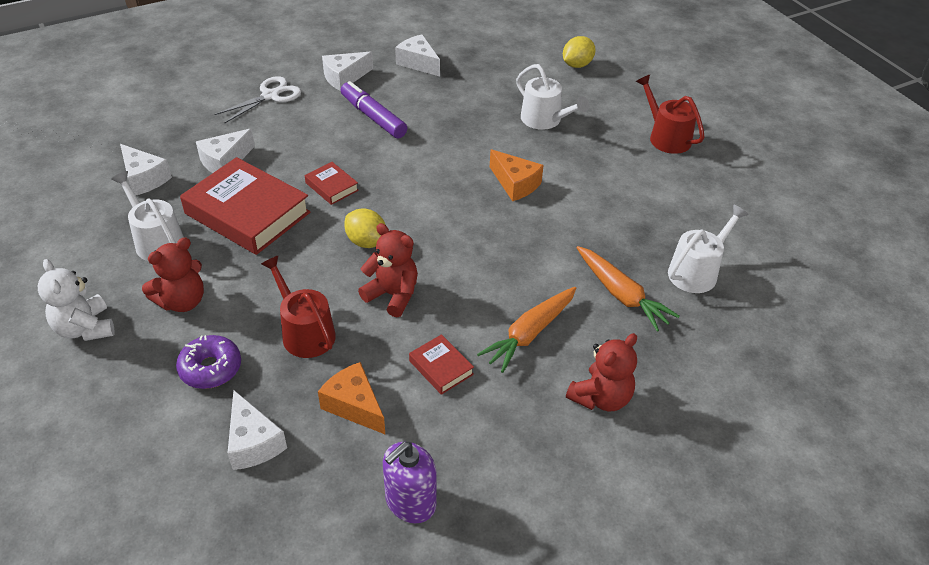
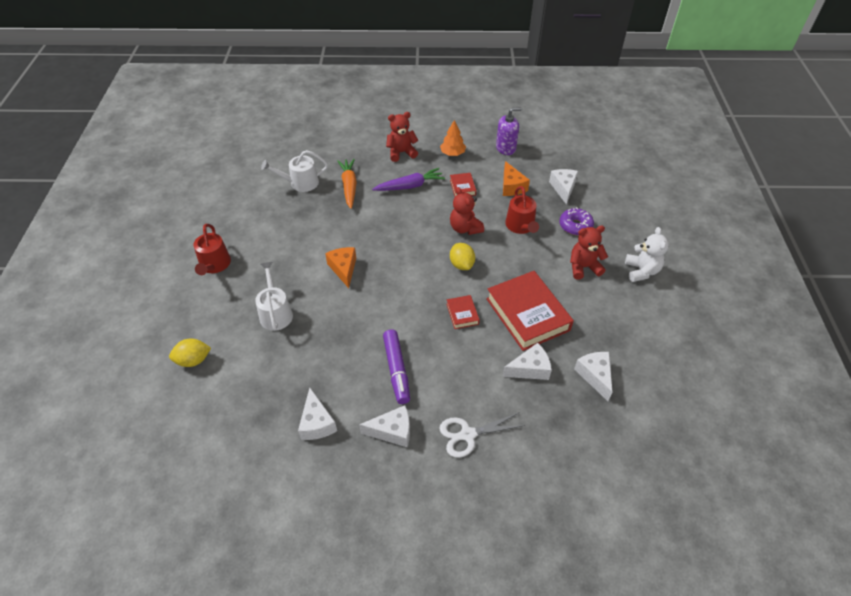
camera: 150 degrees left, 5 degrees up
(156, 241) = (593, 315): white watering can -> none
(507, 438) = (452, 153): none -> orange tree
(529, 334) = (410, 186): orange carrot -> purple carrot

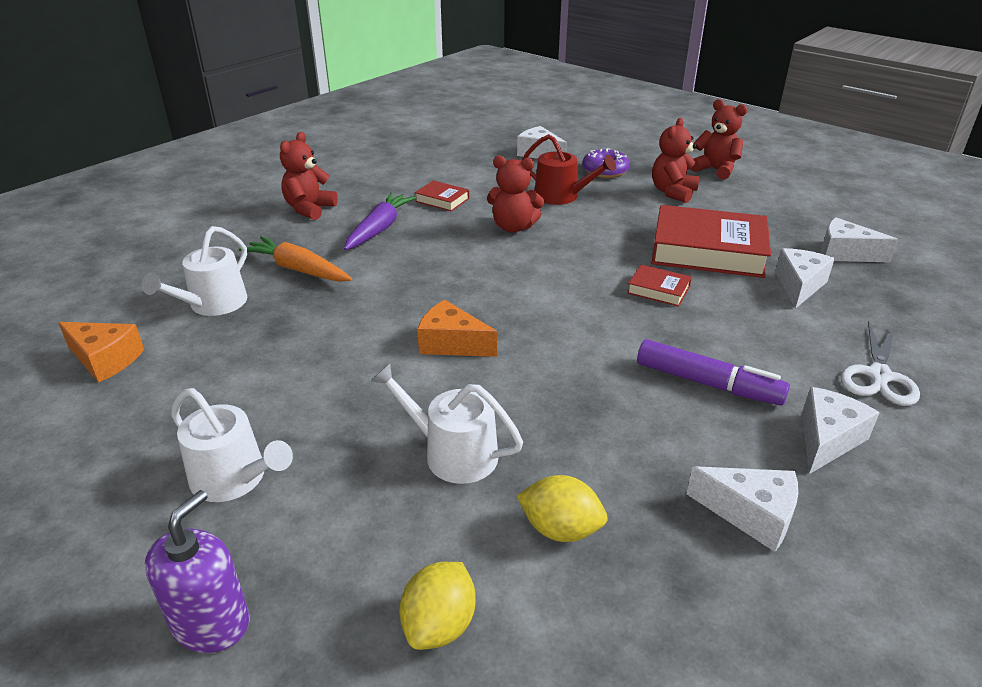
camera: 50 degrees left, 15 degrees down
(214, 265) = (234, 479): red watering can -> white watering can
(452, 153) = (374, 182): orange tree -> none
(461, 264) = (572, 255): yellow lemon -> yellow lemon (560, 529)
(506, 148) = (424, 153): purple soap dispenser -> purple soap dispenser (211, 623)
(511, 186) = (490, 175): orange cheese -> orange cheese (105, 360)
(641, 271) = (715, 170): white teddy bear -> red teddy bear

